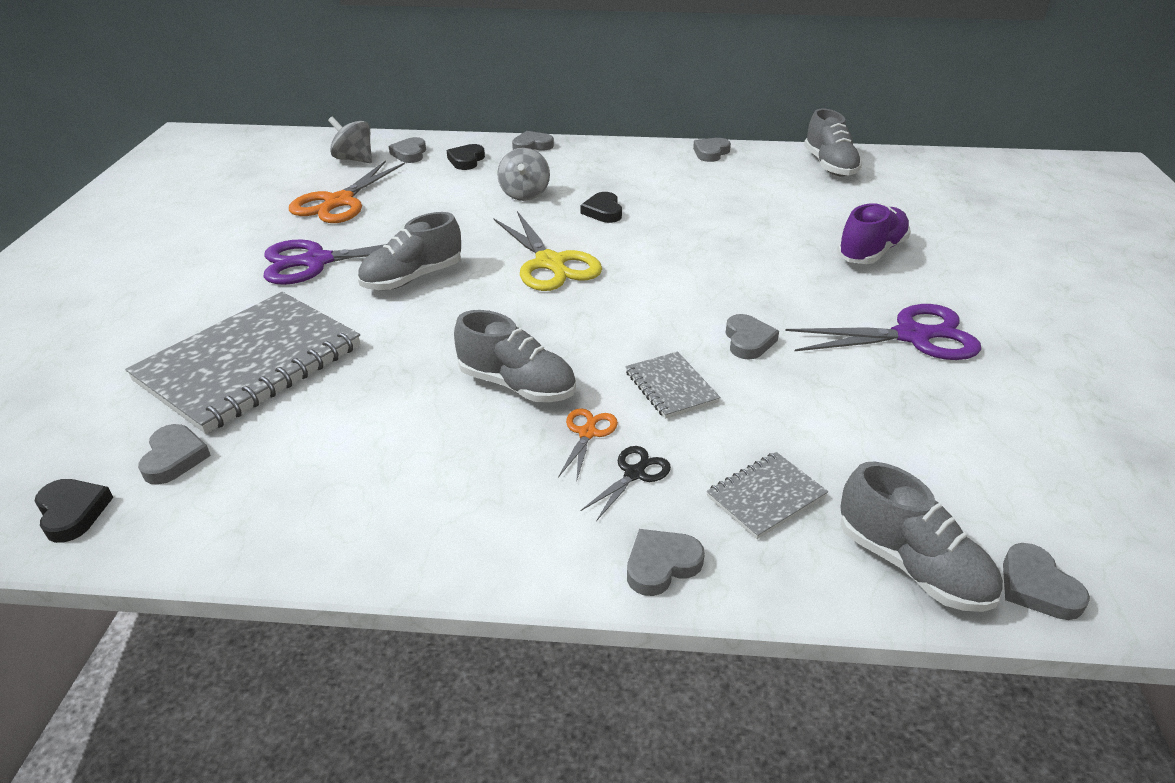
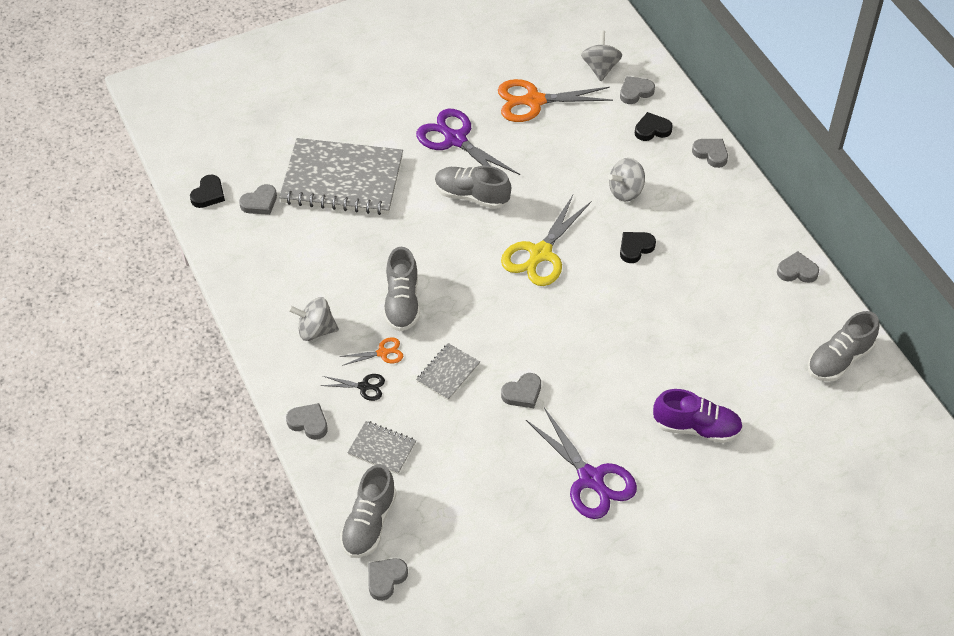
camera: 60 degrees right, 15 degrees up
(483, 487) = (315, 330): none -> grey spinning top

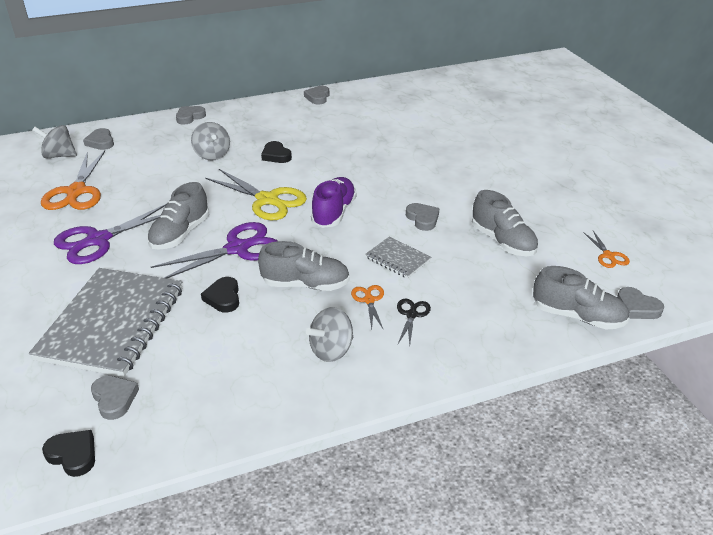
camera: 85 degrees left, 15 degrees down
(308, 423) = (459, 358): grey heart -> none
(315, 330) = (331, 350): grey spinning top -> grey spinning top turned 45 degrees clockwise
(382, 448) = (488, 305): grey notebook -> none
(472, 567) = (608, 256): none -> orange scissors
(590, 479) = (508, 192): purple scissors -> purple scissors (237, 249)
(652, 129) = (149, 138): black heart -> black heart (223, 297)
(696, 428) = (456, 145): purple shoe -> purple shoe (334, 213)
(839, 359) = (398, 91): grey shoe -> grey shoe (502, 241)

